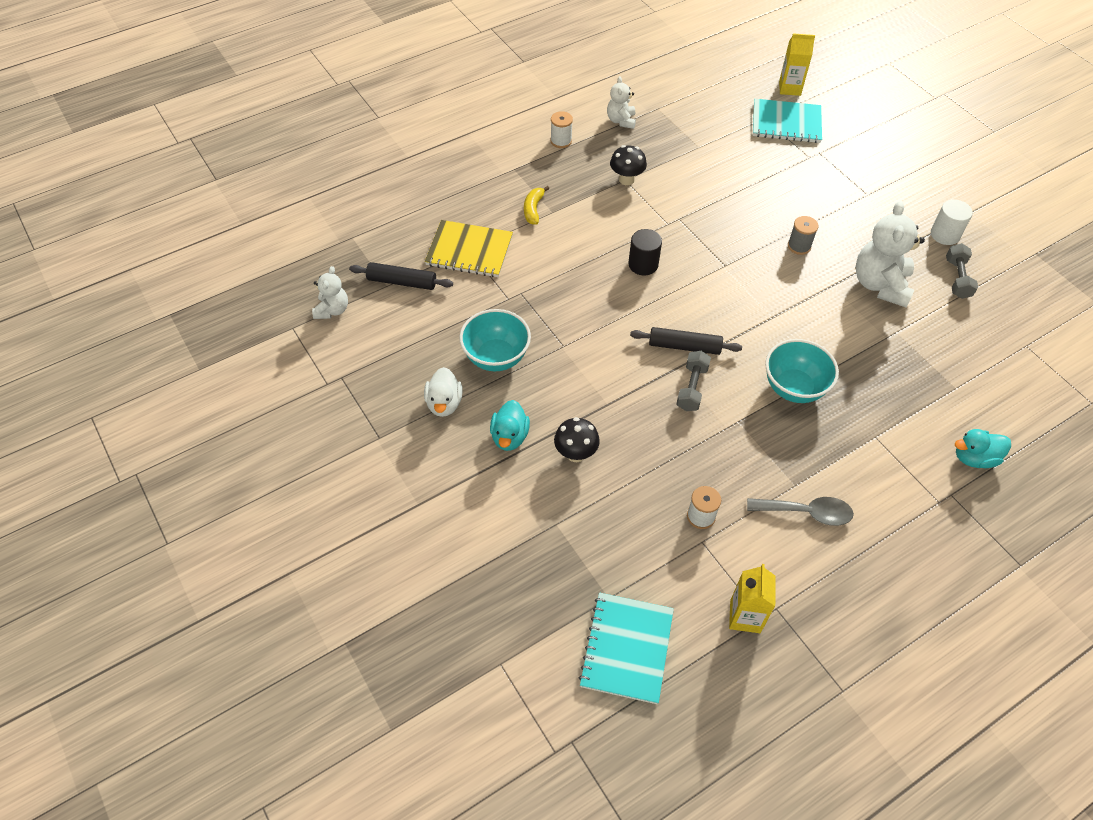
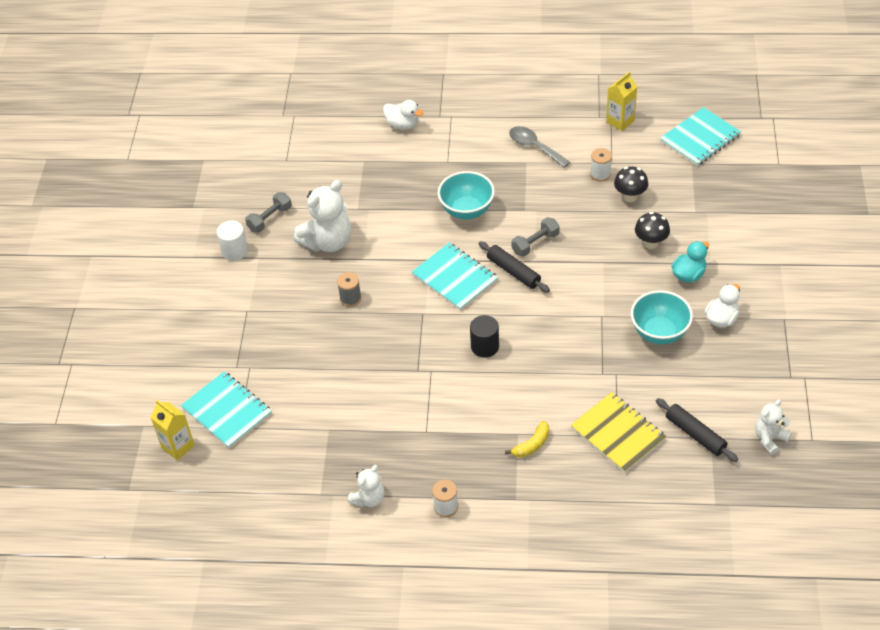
camera: 140 degrees left, 5 degrees down
(626, 179) = (425, 431): black mushroom -> black mushroom (630, 196)
(731, 311) = (454, 278): none -> turquoise notebook
(974, 458) = (403, 124): turquoise duck -> white duck

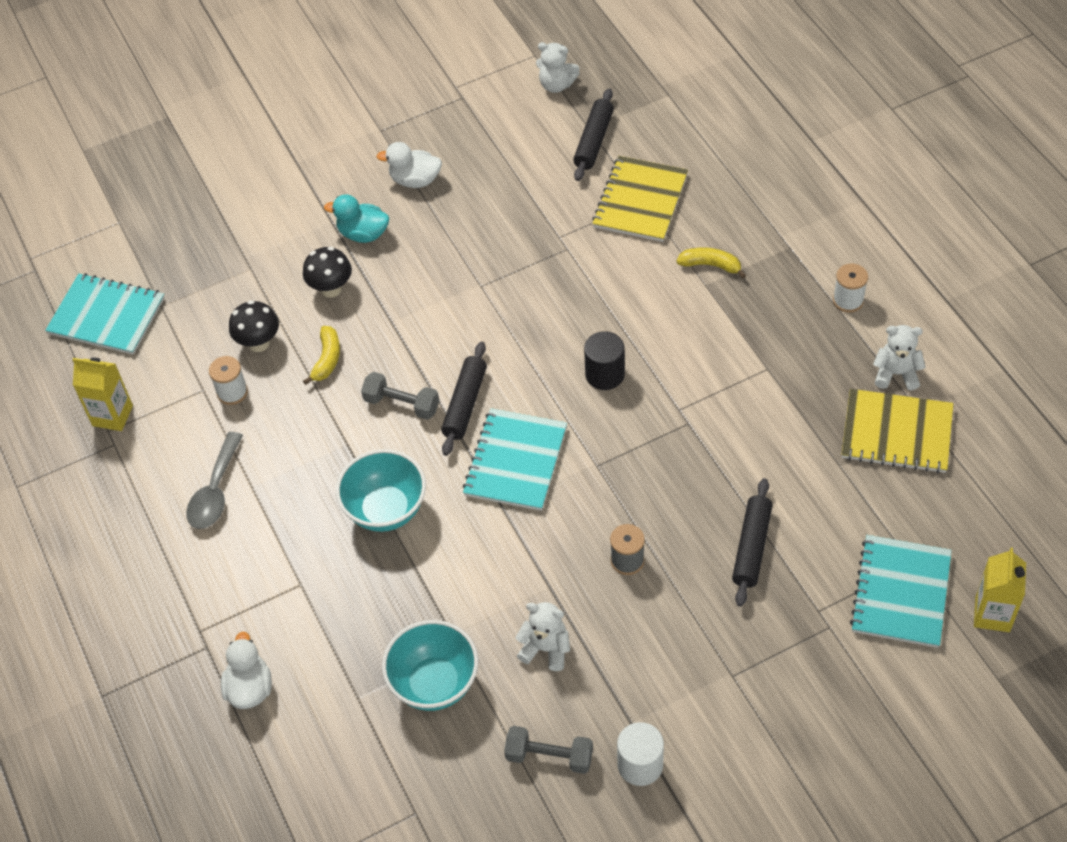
camera: 120 degrees left, 5 degrees up
(312, 358) = (751, 547): none -> black rolling pin
(327, 472) = (896, 433): none -> yellow notebook
(328, 242) = (546, 649): white teddy bear -> white teddy bear, size x0.56
(594, 222) = (327, 359): none -> yellow banana
(659, 332) = (471, 224): turquoise bowl -> turquoise bowl (434, 683)

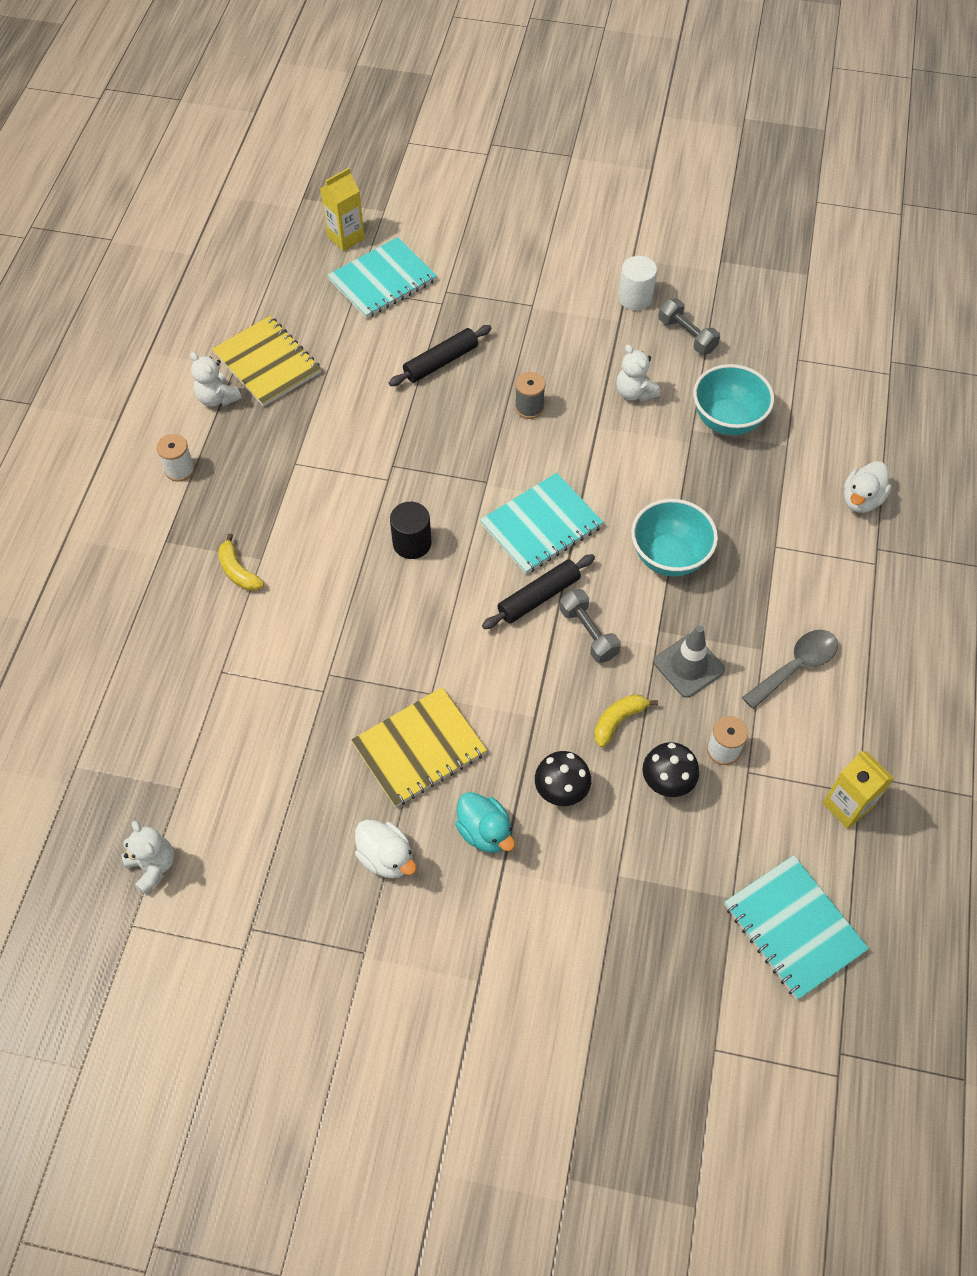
camera: 145 degrees left, 5 degrees up
(303, 433) = (688, 666): none -> grey traffic cone
(594, 141) = (192, 768): black rolling pin -> none
(640, 201) = (223, 672): yellow notebook -> yellow notebook (419, 748)

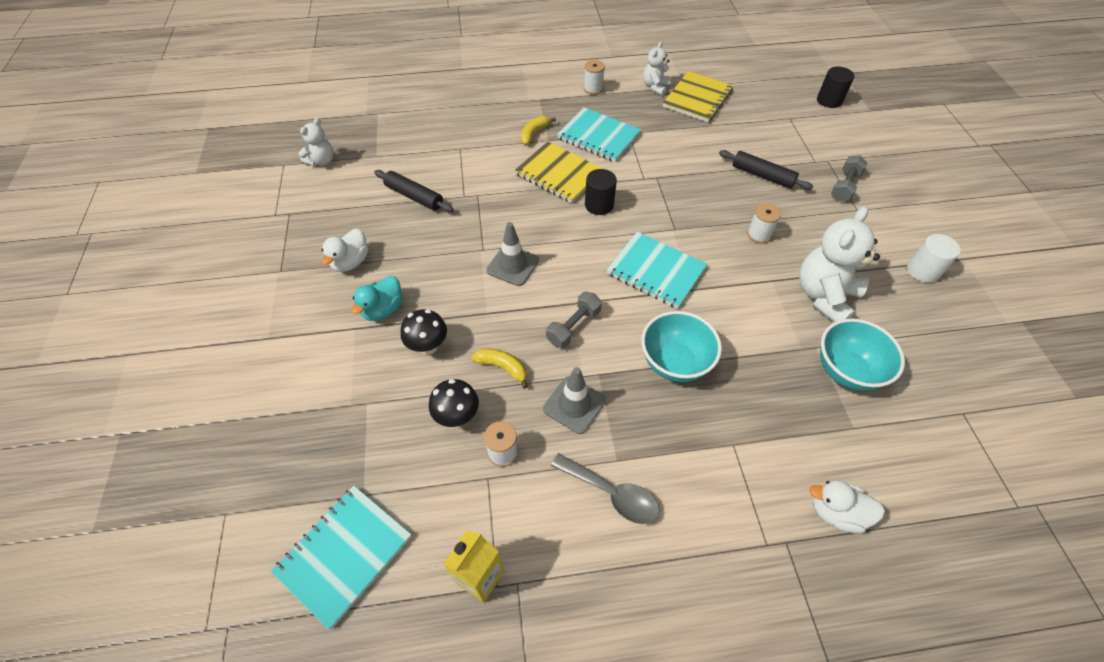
camera: 70 degrees right, 5 degrees down
(346, 237) = (829, 100): yellow carton -> black cylinder
(382, 280) = (809, 127): turquoise notebook -> turquoise notebook (598, 136)
(419, 748) = (437, 255): yellow notebook -> yellow notebook (559, 174)
(472, 667) = (513, 265): none -> grey traffic cone
(529, 408) = (759, 234): grey spool -> white spool
(539, 597) = (591, 287): black rolling pin -> black rolling pin (414, 196)
(634, 392) = (824, 296): white teddy bear -> white teddy bear, size x1.79
(687, 335) = (914, 317): grey dumbbell -> grey dumbbell (844, 186)

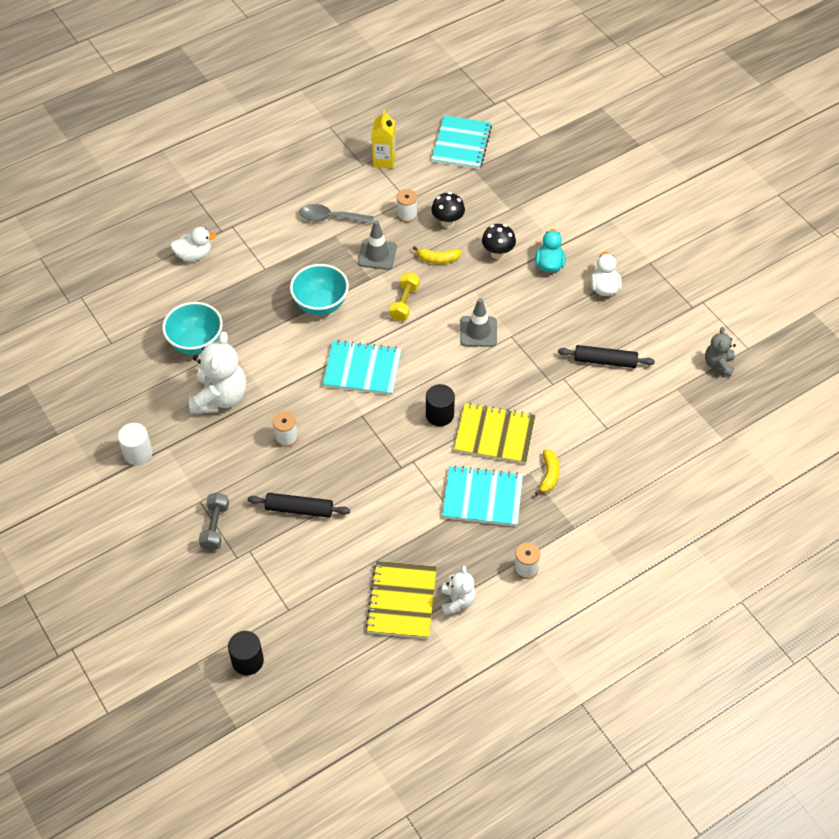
camera: 155 degrees right, 0 degrees up
(322, 161) = (718, 364): white teddy bear -> grey teddy bear
(573, 326) = (404, 303): grey dumbbell -> yellow dumbbell

